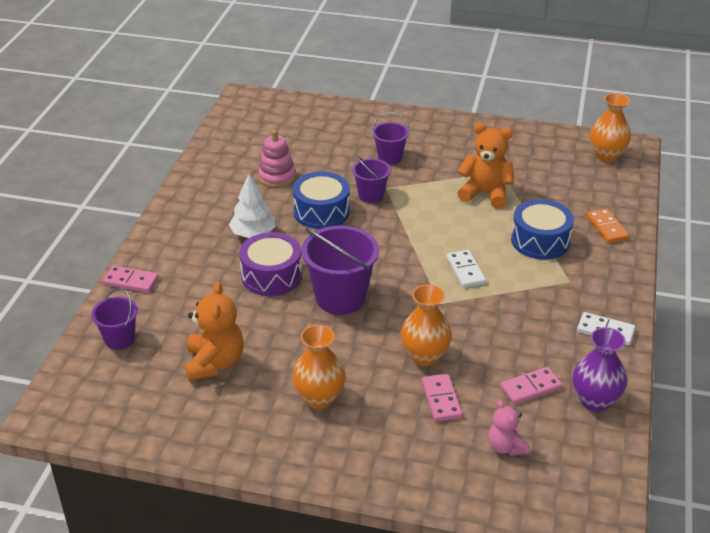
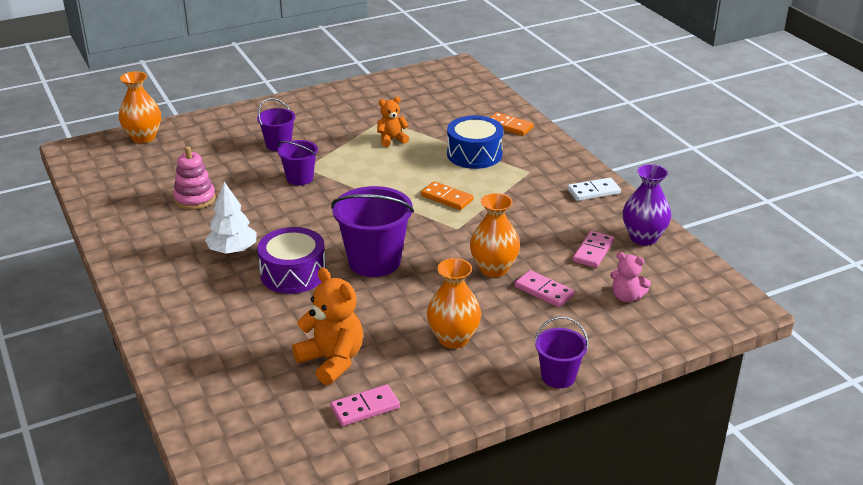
camera: 40 degrees left, 5 degrees down
(120, 339) = (216, 389): purple bucket -> purple bucket (558, 376)
(131, 281) = (163, 340): pink domino -> pink domino (365, 408)
(321, 212) = (272, 208): blue drum -> none
(465, 271) = (447, 198): white domino -> orange domino
(485, 194) = (391, 139): orange teddy bear -> orange teddy bear, size x0.60
(606, 155) = (447, 79): orange vase -> orange vase (143, 137)

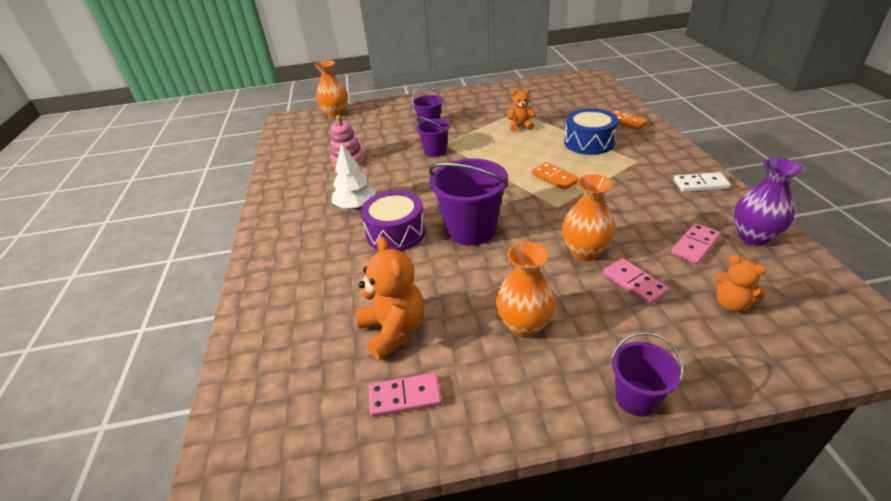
camera: 20 degrees right, 5 degrees up
(626, 297) = (731, 304): pink teddy bear -> orange teddy bear

